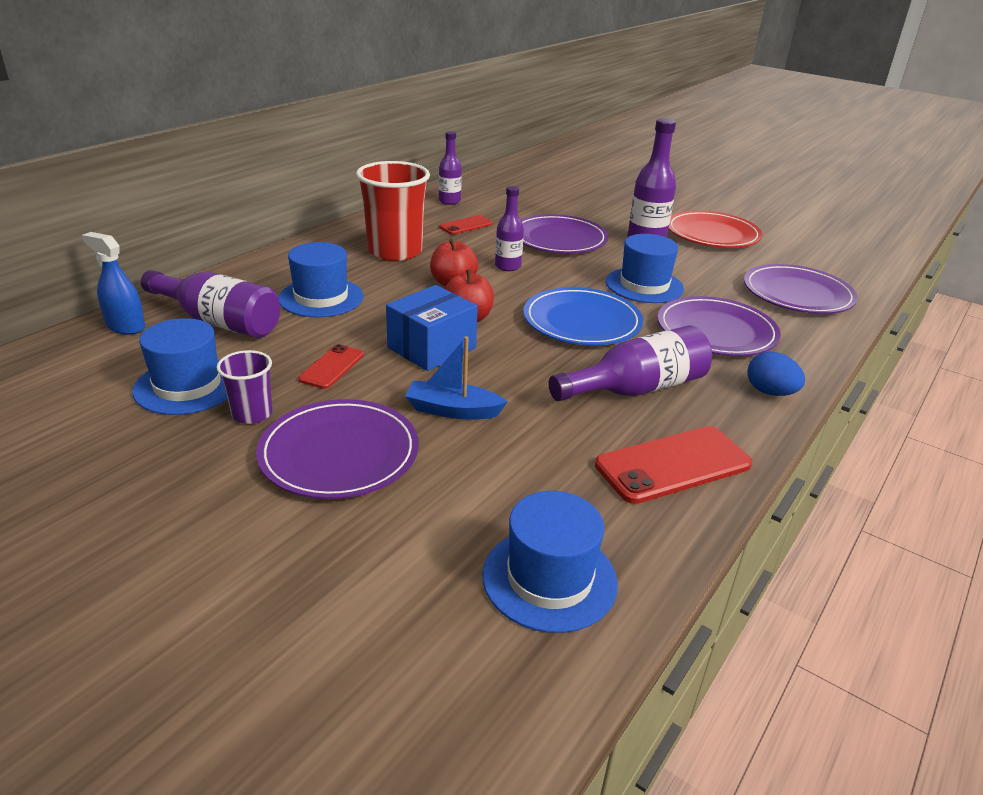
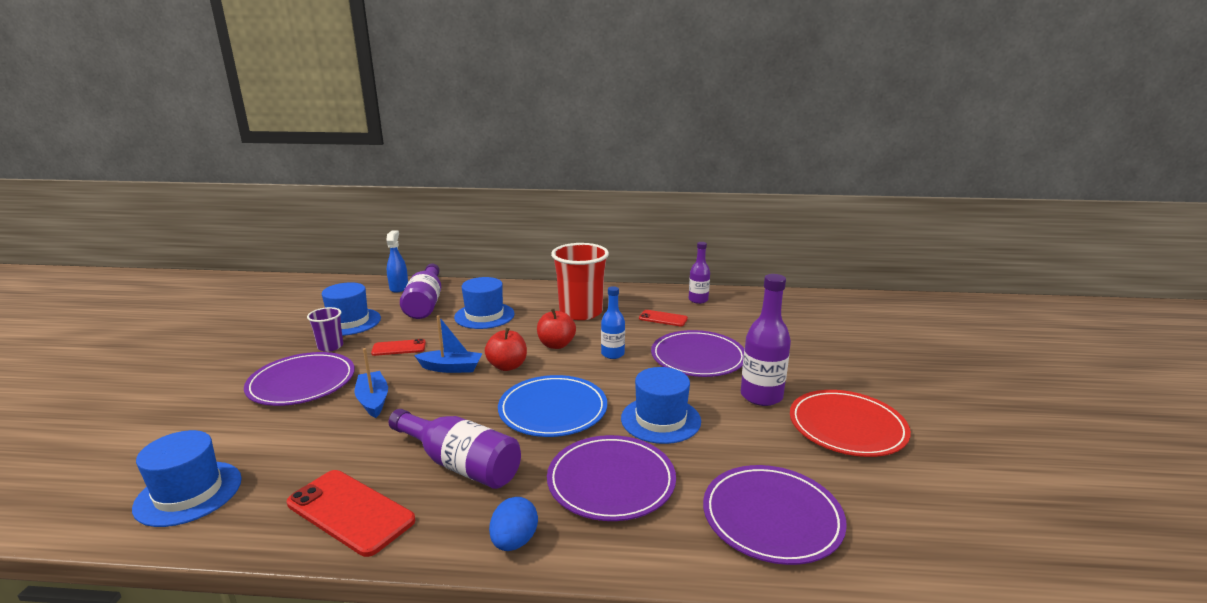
camera: 60 degrees right, 10 degrees down
(431, 348) = (451, 368): blue box -> blue boat
(507, 266) = (612, 354): purple bottle -> blue bottle

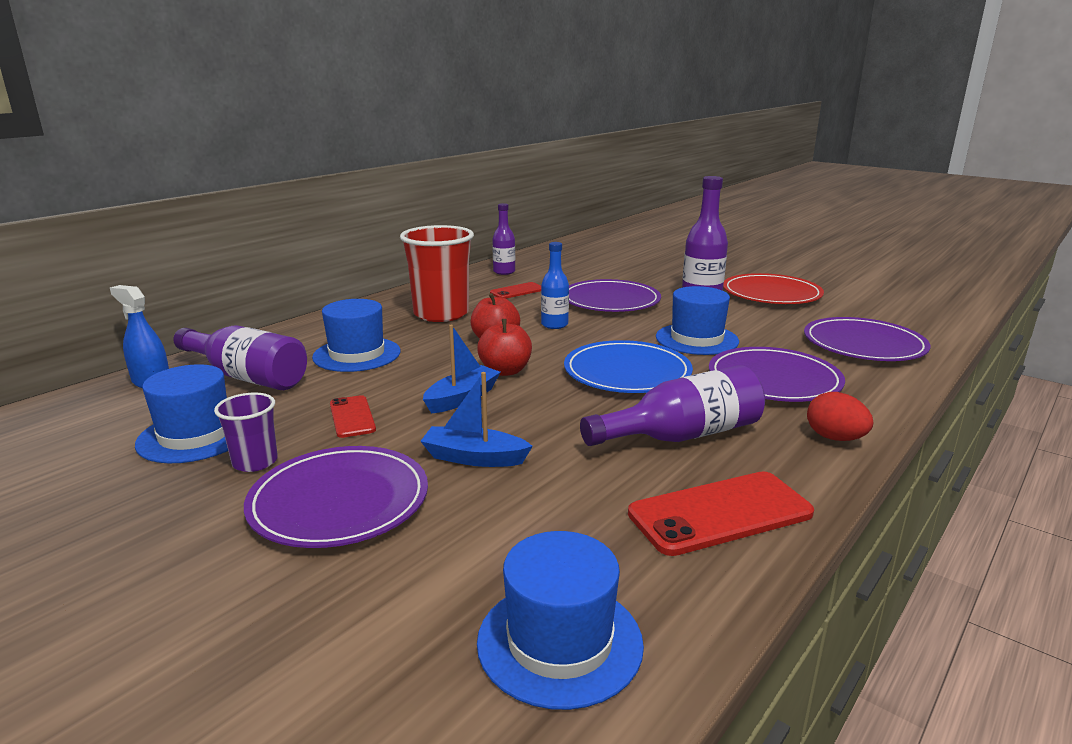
camera: 55 degrees left, 0 degrees up
(399, 348) = (352, 417): red phone -> red phone turned 45 degrees counterclockwise
(514, 541) = (835, 438): blue egg -> red egg

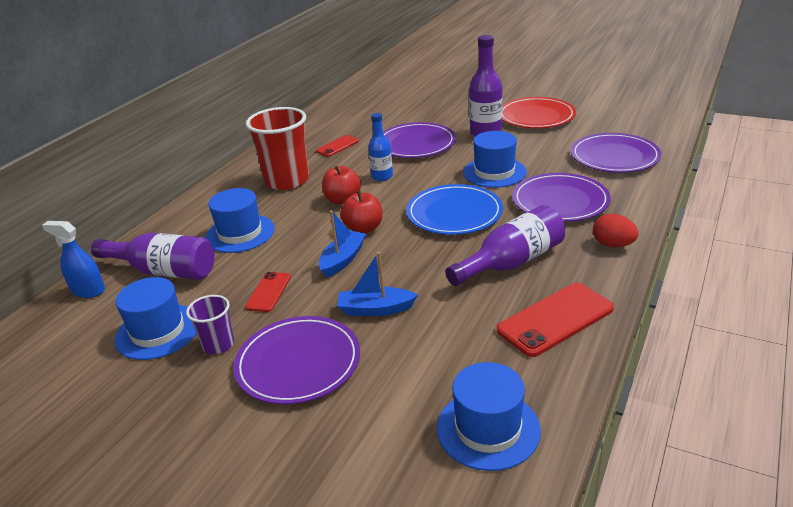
camera: 10 degrees left, 10 degrees up
(352, 417) = (268, 292): red phone -> red phone turned 45 degrees clockwise
(504, 272) = (317, 126): purple bottle -> none

